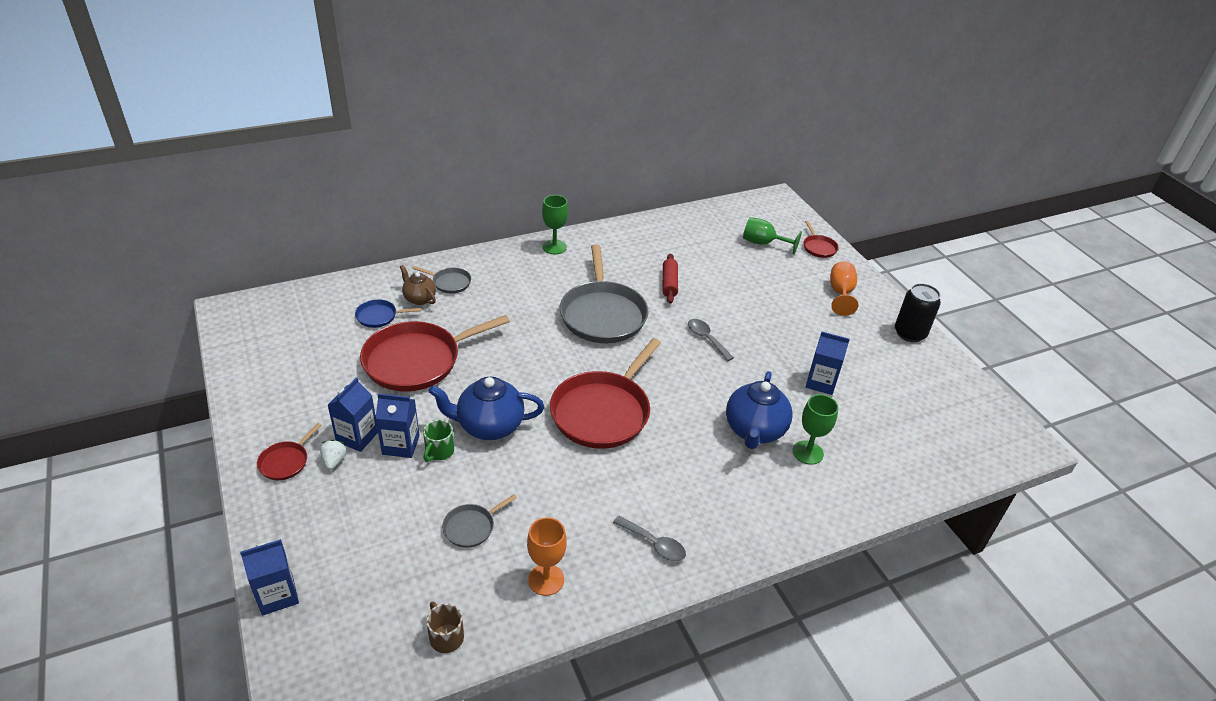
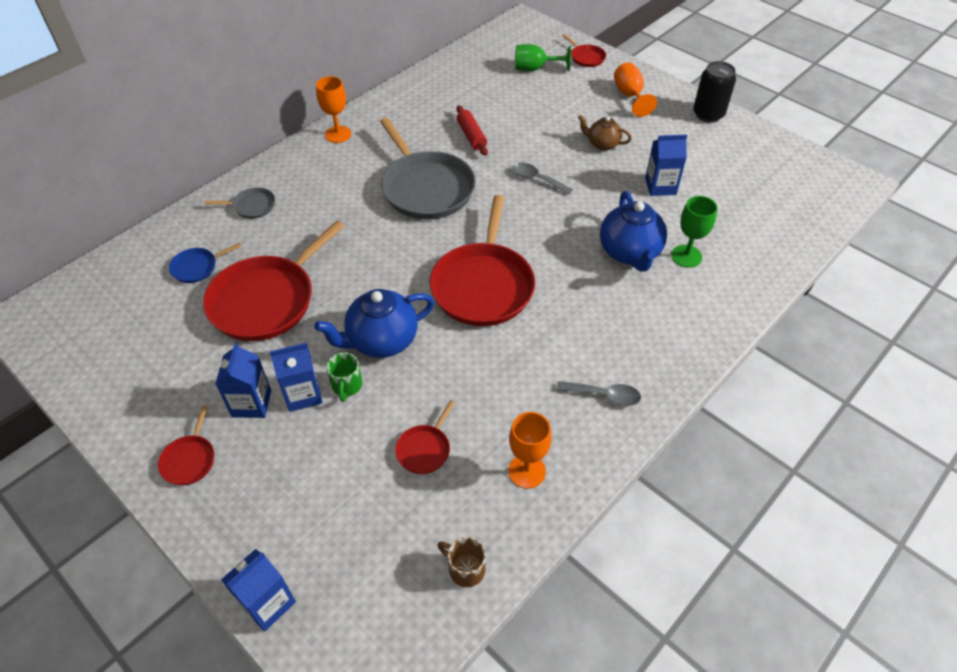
camera: 20 degrees left, 10 degrees up
(334, 461) = (242, 438): white strawberry -> none
(419, 298) = (229, 234): brown teapot -> brown teapot (602, 144)
(471, 527) = (425, 449): grey pan -> red pan
(554, 247) = (338, 134): green goblet -> orange goblet

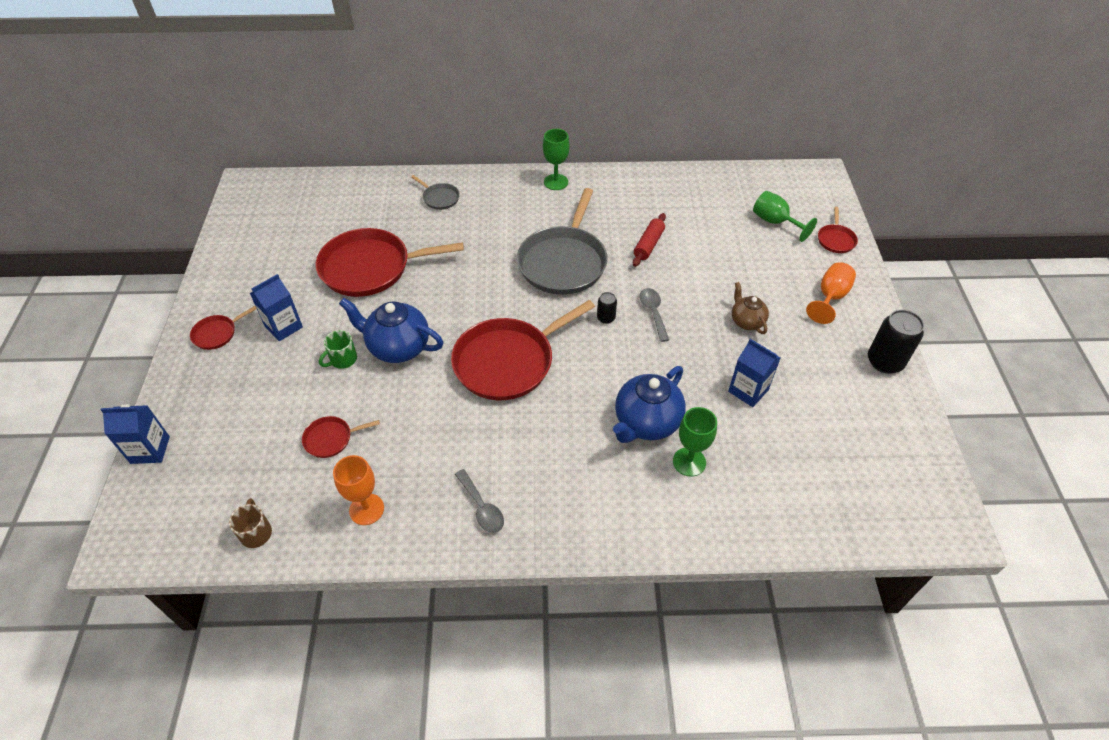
camera: 45 degrees right, 0 degrees up
(197, 267) = (361, 217): blue pan -> none
(303, 394) = (314, 344): blue carton -> none
(338, 134) = (556, 182): orange goblet -> green goblet
(510, 205) = (606, 318): none -> black can

